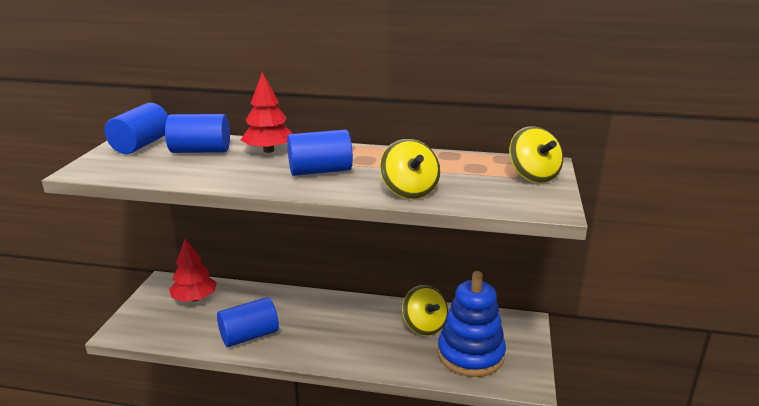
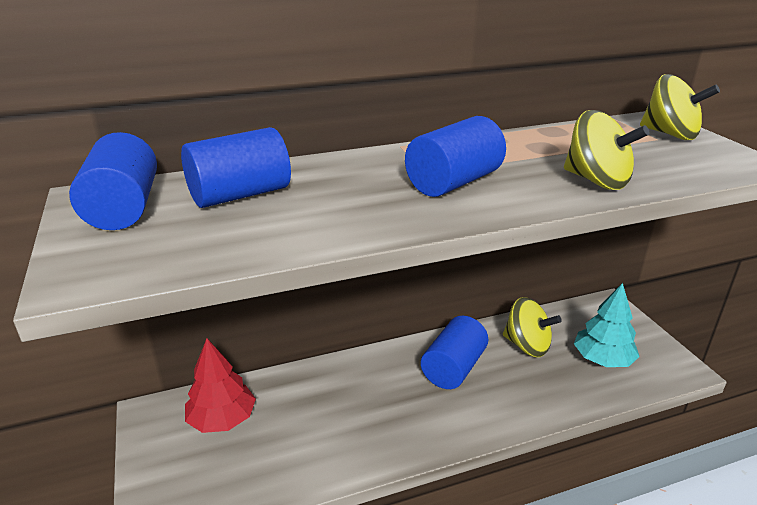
camera: 30 degrees left, 5 degrees up
(249, 336) = (351, 441): blue cylinder -> blue cylinder (453, 368)
(268, 150) = (338, 172): red tree -> none
(470, 354) = (602, 359): blue stacking toy -> turquoise tree

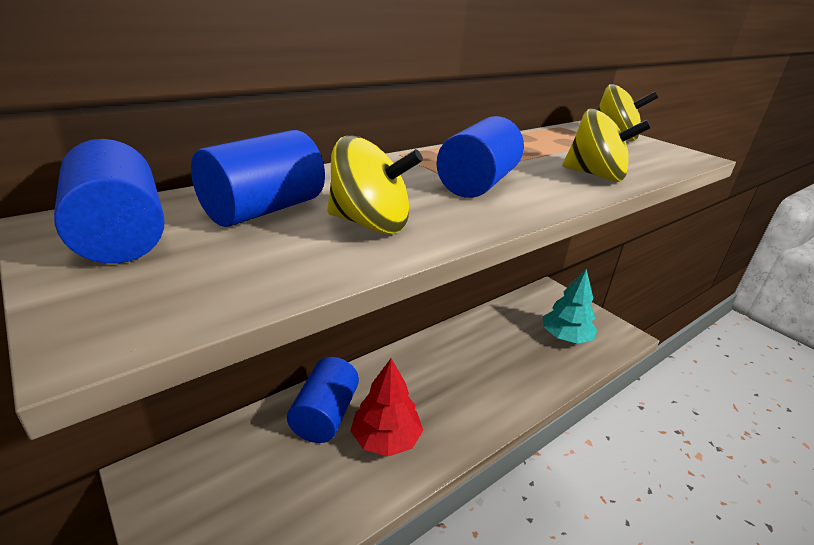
camera: 20 degrees left, 0 degrees up
(222, 419) = (236, 463): red tree -> red tree (386, 439)
(453, 368) = (449, 366): blue cylinder -> blue cylinder (325, 415)
(527, 345) = (502, 335): yellow spinning top -> yellow spinning top (370, 224)

